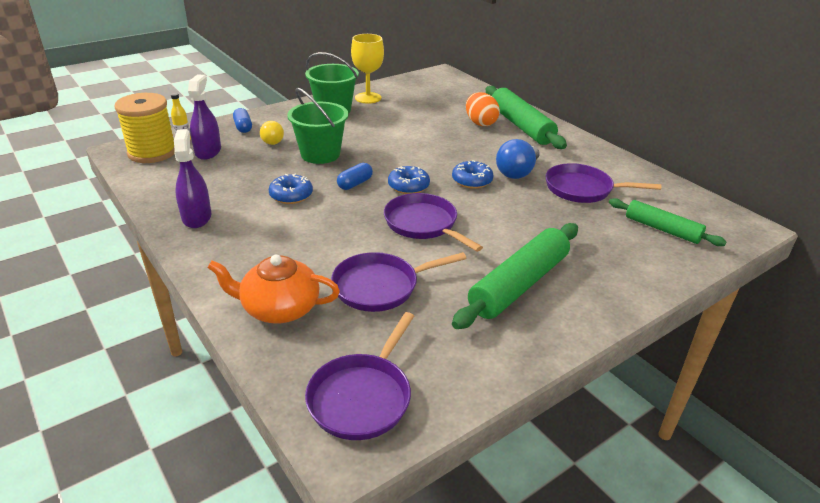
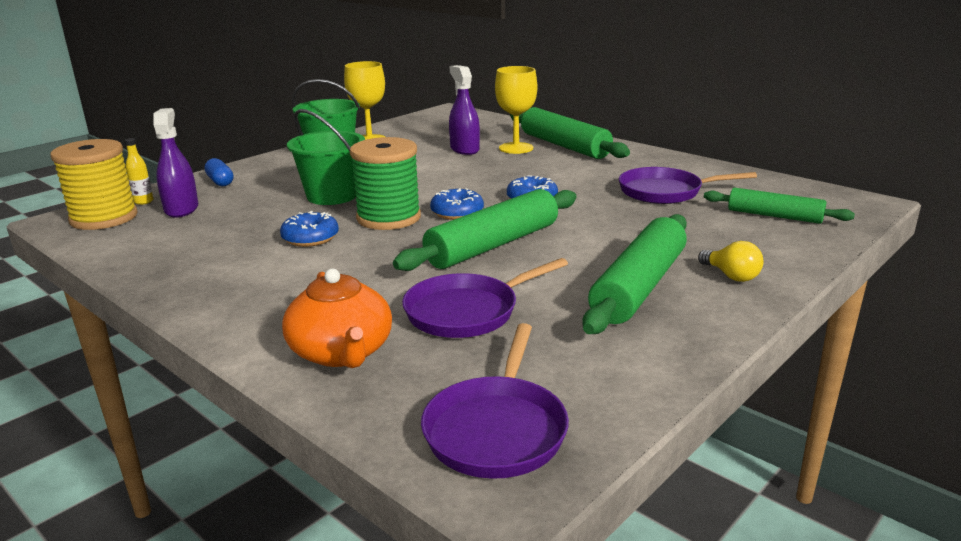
camera: 10 degrees left, 10 degrees down
(196, 217) = (189, 274): purple spray bottle -> purple spray bottle (464, 149)
(271, 141) = (263, 190): yellow light bulb -> yellow light bulb (731, 276)
(279, 308) = (341, 352): orange teapot -> orange teapot turned 105 degrees counterclockwise
(355, 184) = (388, 218): blue capsule -> green spool
(423, 224) = (493, 245): purple pan -> green rolling pin
(480, 123) = (516, 148): orange egg -> yellow goblet
(517, 172) = (581, 186): blue light bulb -> none

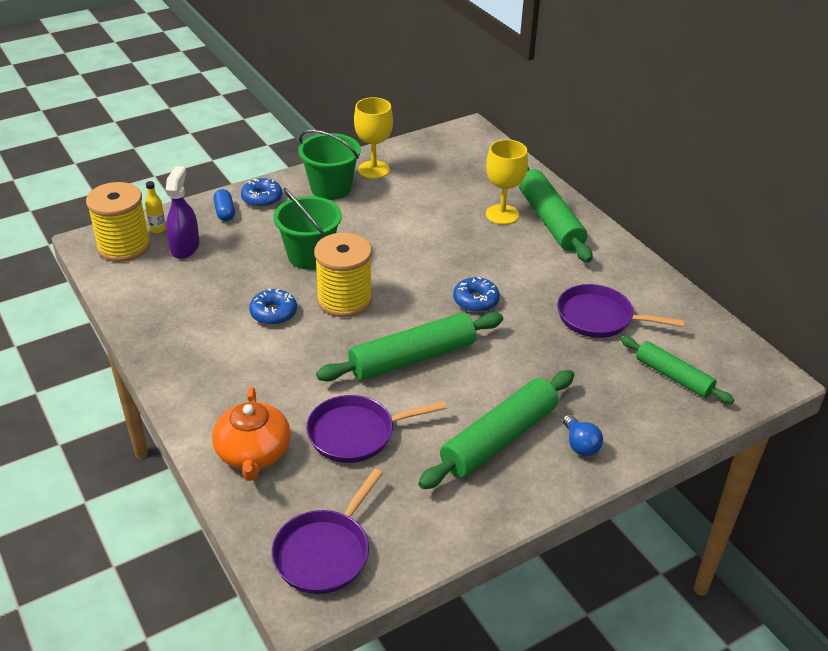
camera: 15 degrees right, 15 degrees up
(388, 218) = (344, 300): green spool -> yellow spool
(457, 212) = (403, 305): blue donut -> blue donut (262, 198)
(464, 149) = (453, 206): purple spray bottle -> none
(731, 276) = (580, 445): yellow light bulb -> blue light bulb

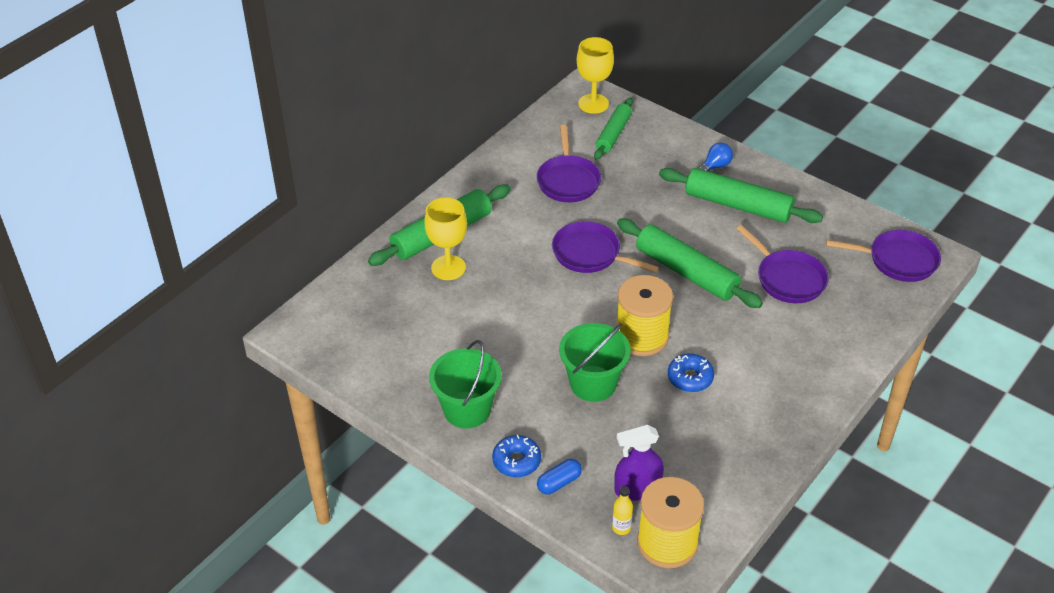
camera: 110 degrees left, 5 degrees up
(253, 453) = (849, 327): orange teapot -> none
(373, 170) = (412, 386): yellow goblet -> yellow goblet (593, 104)
(475, 301) = (590, 254): blue donut -> purple pan

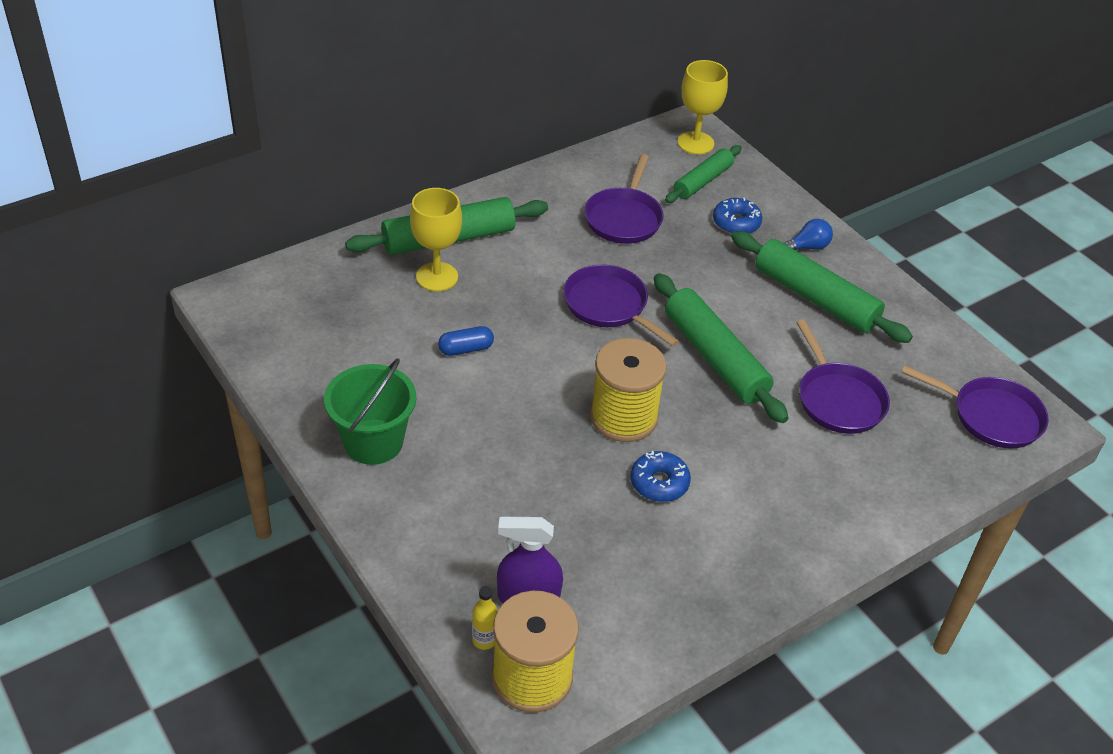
camera: 15 degrees right, 0 degrees up
(516, 461) = (399, 519): blue donut -> blue donut (736, 223)
(559, 482) = (436, 560): blue capsule -> blue capsule (466, 349)
(593, 384) = (537, 455): green bucket -> none

